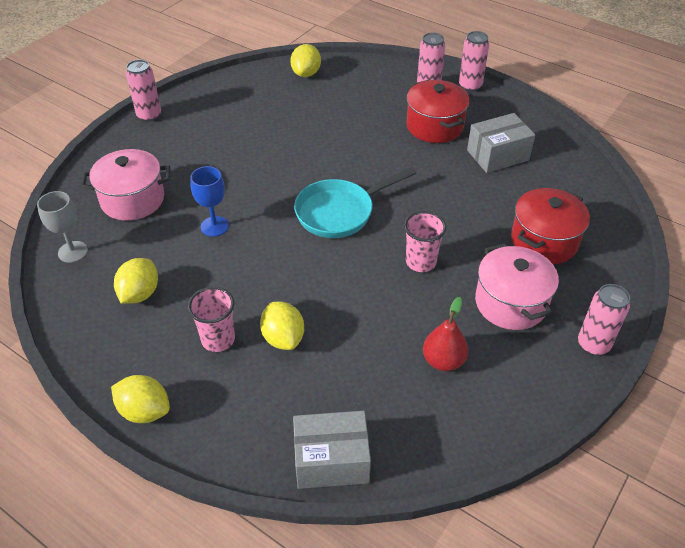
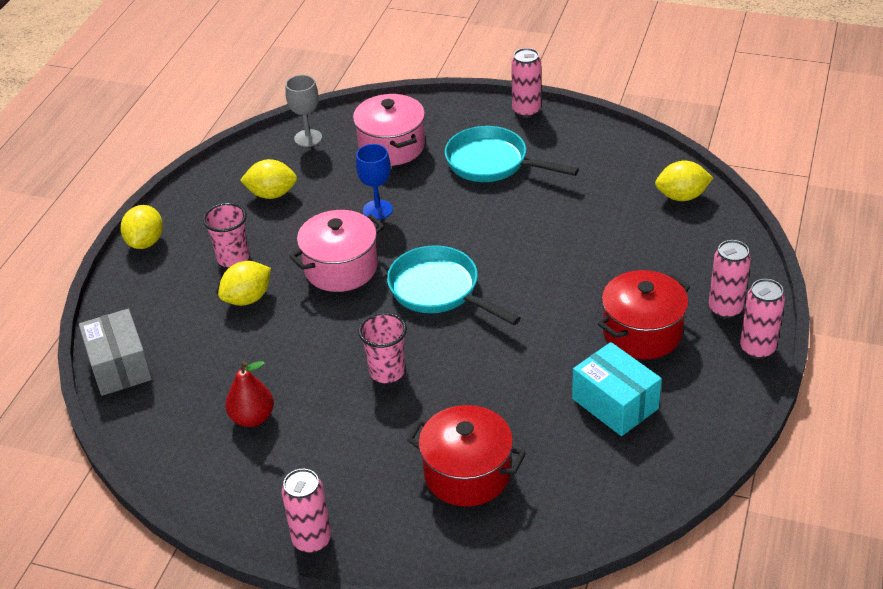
camera: 75 degrees right, 5 degrees down
(202, 148) = (492, 163): none -> turquoise pan
(497, 155) = (615, 403): grey box -> turquoise box
(511, 303) = (352, 458): pink pot -> pink pot (341, 268)

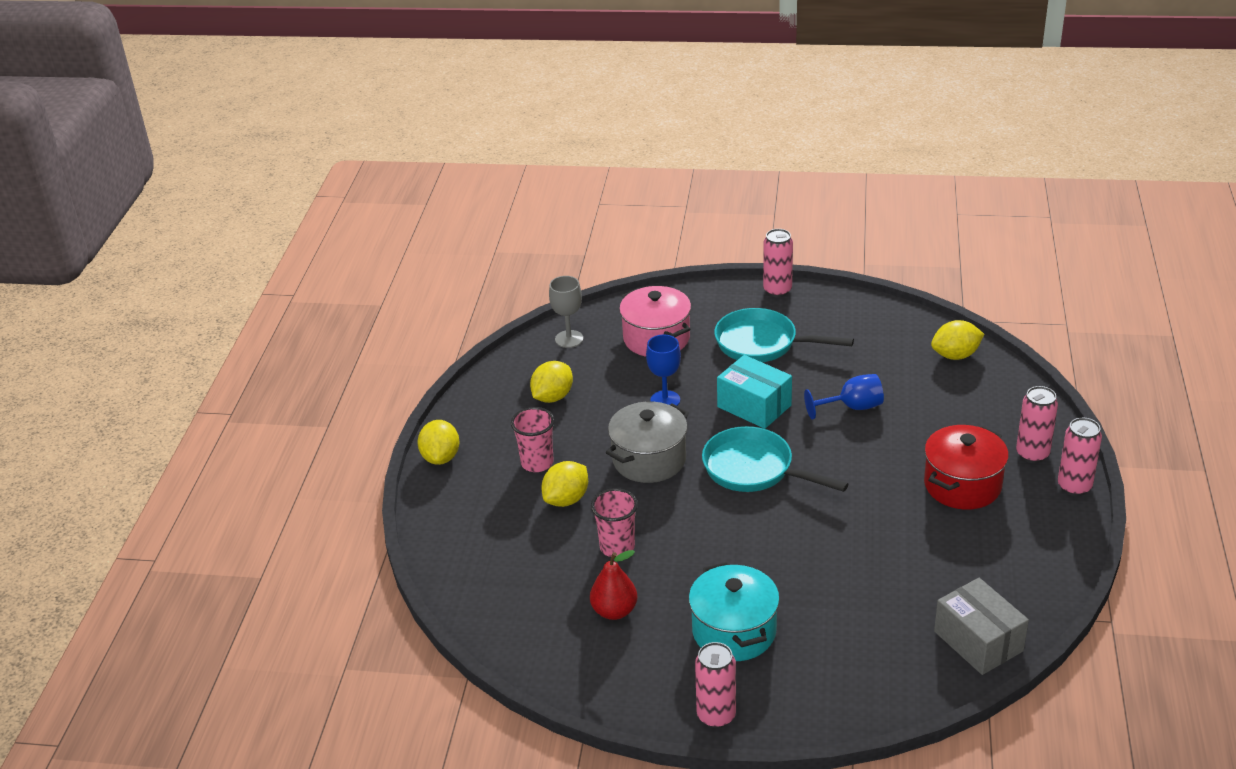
camera: 10 degrees left, 5 degrees down
(119, 366) = (461, 580): grey box -> grey box (978, 641)
(272, 194) = (552, 397): yellow lemon -> yellow lemon turned 45 degrees counterclockwise
(341, 268) = (649, 460): pink pot -> grey pot
(360, 455) = (734, 631): none -> turquoise pot
(387, 372) = (731, 551): pink cup -> pink cup (617, 547)
(467, 473) = (843, 634): red pot -> none
(558, 238) = (852, 407): none -> blue goblet
(615, 403) = (959, 553): turquoise box -> turquoise box (754, 406)

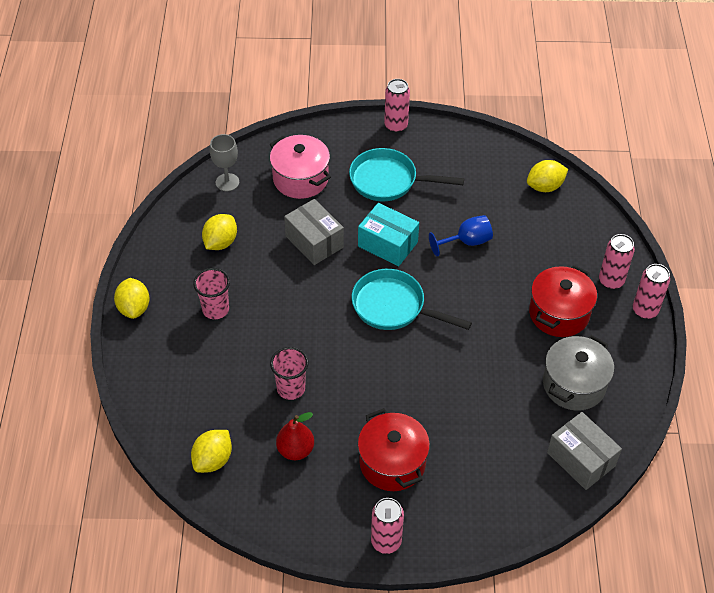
camera: 10 degrees left, 15 degrees up
(566, 499) = (244, 344): yellow lemon -> yellow lemon (213, 460)
(649, 460) = (307, 301): grey pot -> grey pot (574, 384)
(665, 400) = (314, 241): blue goblet -> grey box
(734, 631) = (392, 463): turquoise pot -> red pot

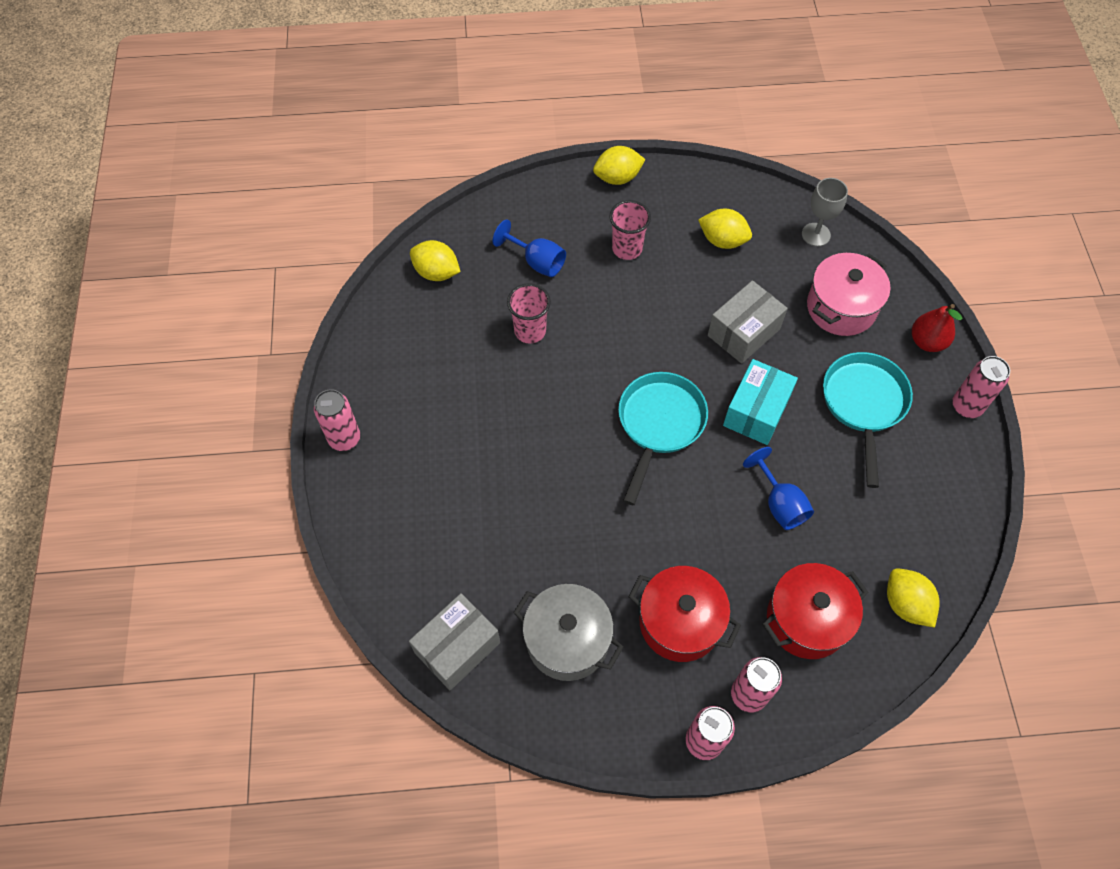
camera: 85 degrees right, 10 degrees up
(216, 378) = (537, 262): none -> blue goblet
(295, 450) = (452, 344): red pear -> red pear (927, 341)
(392, 463) = (441, 438): red pot -> red pot (806, 620)

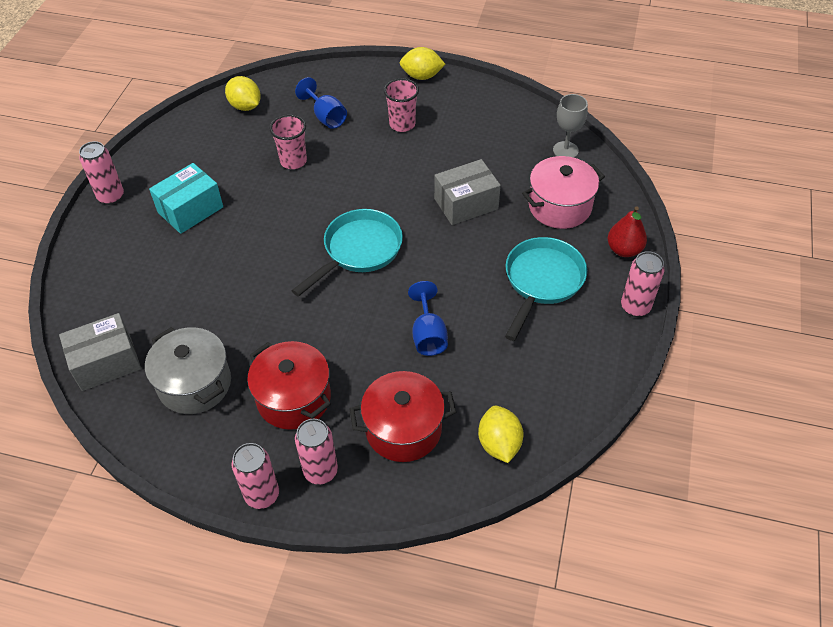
camera: 20 degrees right, 10 degrees down
(722, 240) = (484, 136): yellow lemon -> none
(756, 411) = (445, 262): turquoise box -> turquoise box (190, 210)

